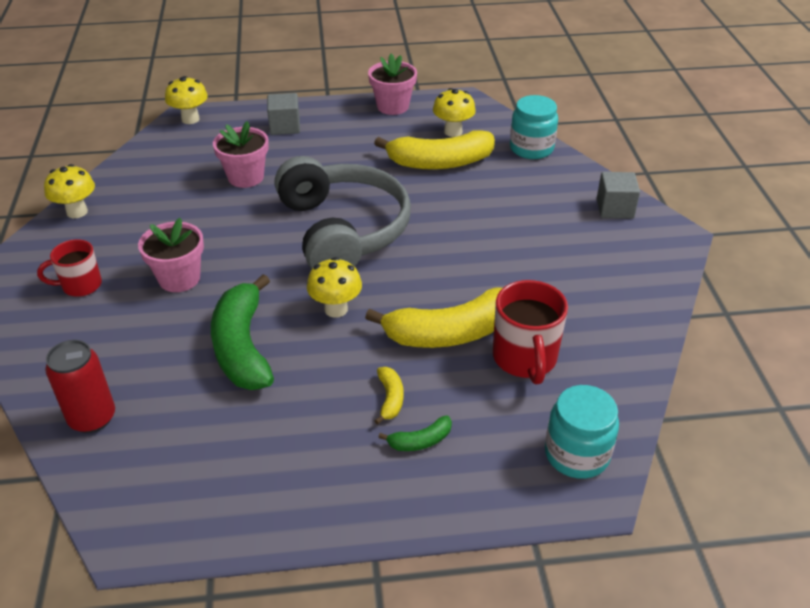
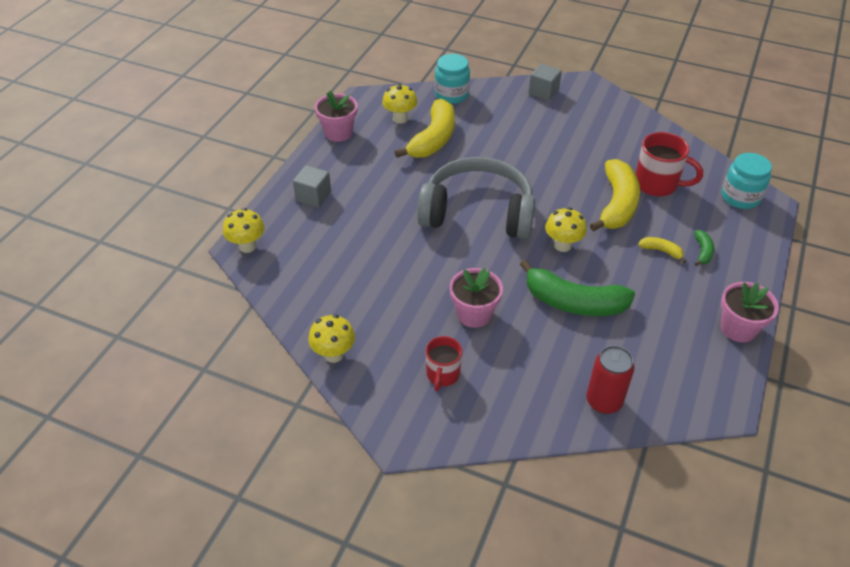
camera: 60 degrees left, 5 degrees up
(246, 177) = (368, 240): pink flower pot -> pink flower pot (738, 328)

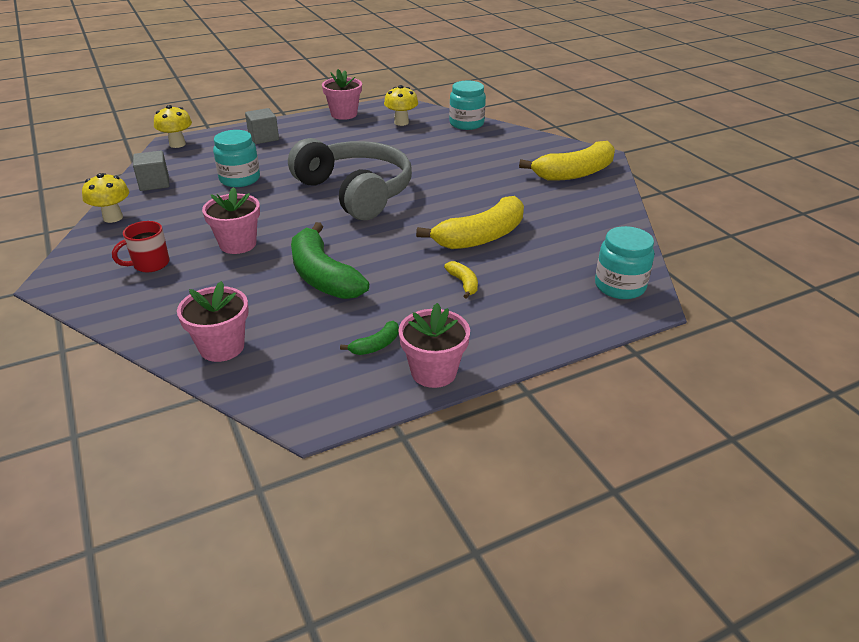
camera: 40 degrees right, 10 degrees down
(369, 252) = (240, 179): none -> turquoise jar
(433, 139) = (404, 141): yellow banana -> yellow banana (575, 173)
(543, 92) = (549, 148): grey cube -> grey cube (154, 183)
(562, 245) = (383, 239): yellow mushroom -> none
(604, 401) = (222, 347): red can -> pink flower pot
(657, 184) = (546, 241): red mug -> none
(702, 251) = (504, 303): green banana -> green banana (376, 345)

